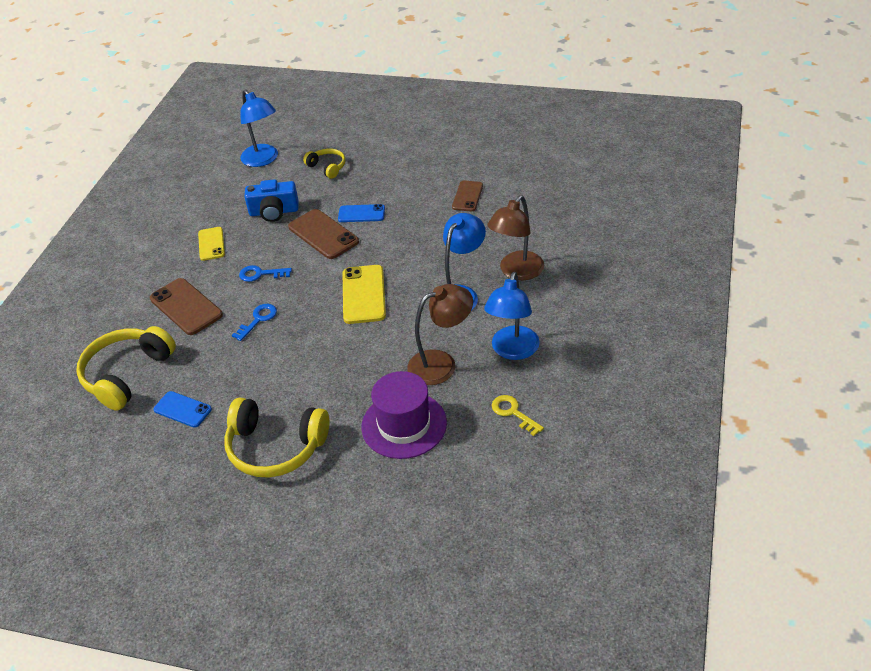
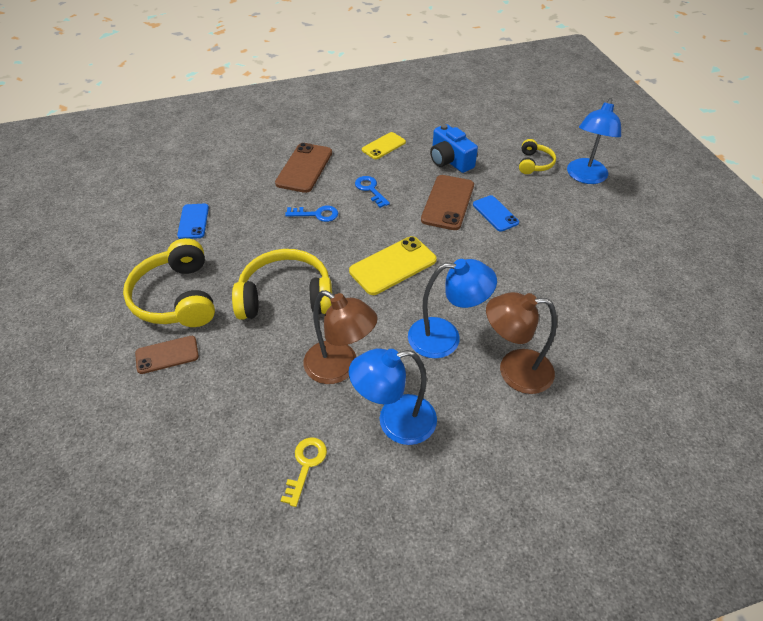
camera: 55 degrees right, 5 degrees up
(127, 374) = (215, 174): yellow headphones -> yellow headphones (286, 297)
(263, 160) = (506, 124): blue lamp -> blue lamp (585, 177)
(404, 425) = (244, 376): purple hat -> none
(467, 196) = (589, 276): brown phone -> brown phone (167, 355)

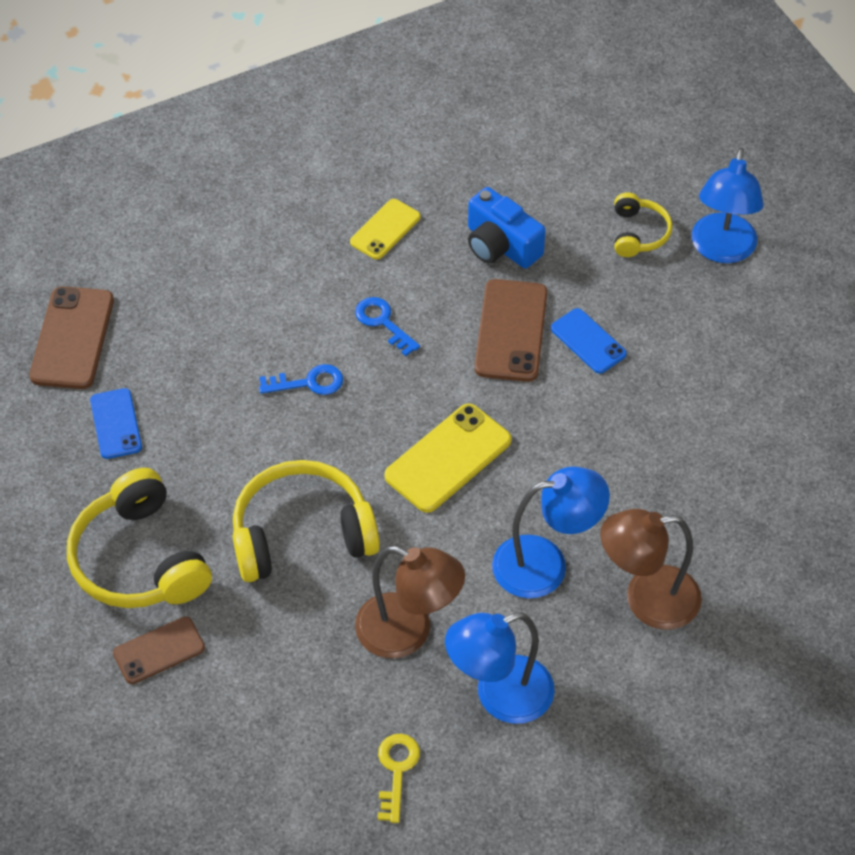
camera: 10 degrees left, 5 degrees up
(304, 168) = (264, 294): brown phone -> brown phone (72, 338)

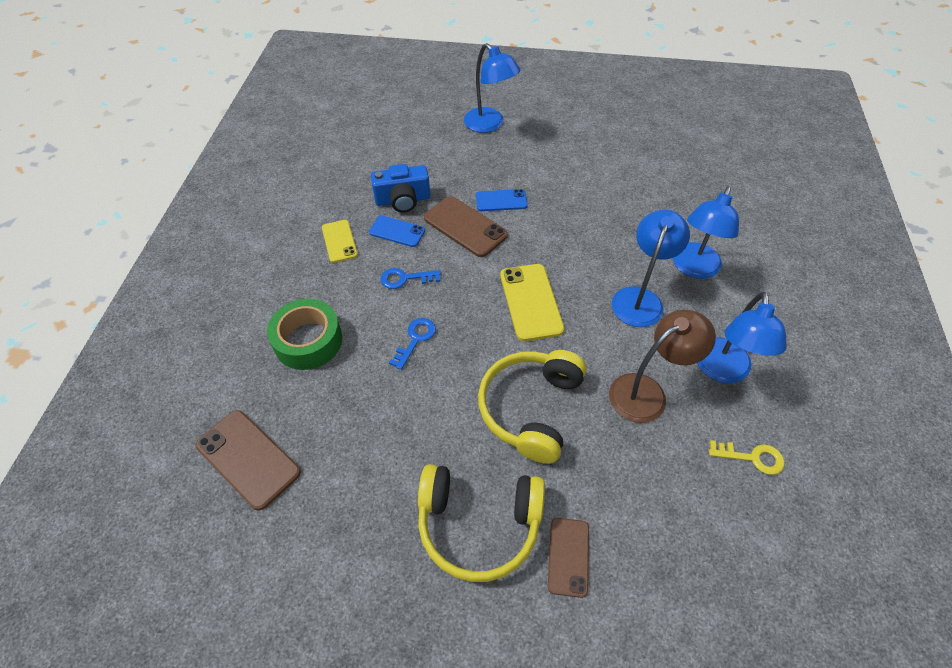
camera: 55 degrees left, 0 degrees up
(116, 424) = (348, 472): blue phone -> blue phone (397, 231)
(233, 293) = (308, 341): none -> green tape
(396, 770) = (752, 457): yellow key -> yellow key turned 150 degrees clockwise
(638, 233) = (449, 146): yellow headphones -> none
(646, 599) = (693, 268): brown lamp -> blue lamp

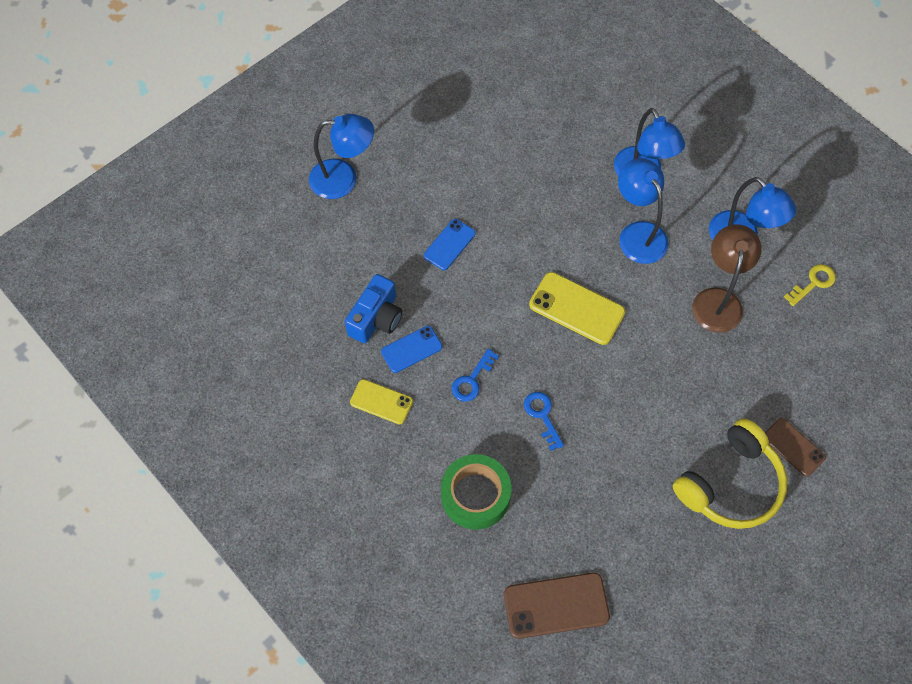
camera: 50 degrees left, 10 degrees up
(465, 227) = (454, 294): brown phone -> none
(531, 409) = (670, 384): yellow headphones -> none

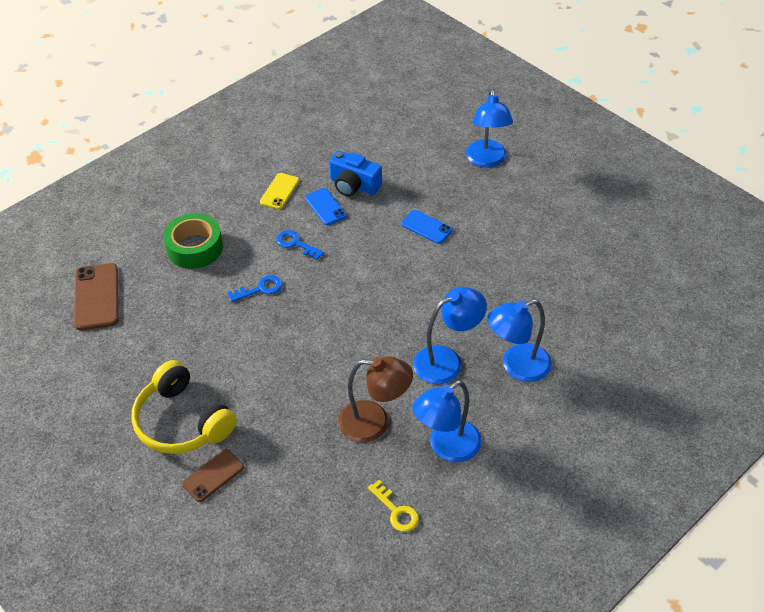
camera: 90 degrees right, 15 degrees down
(577, 308) = (364, 313): yellow phone -> none

